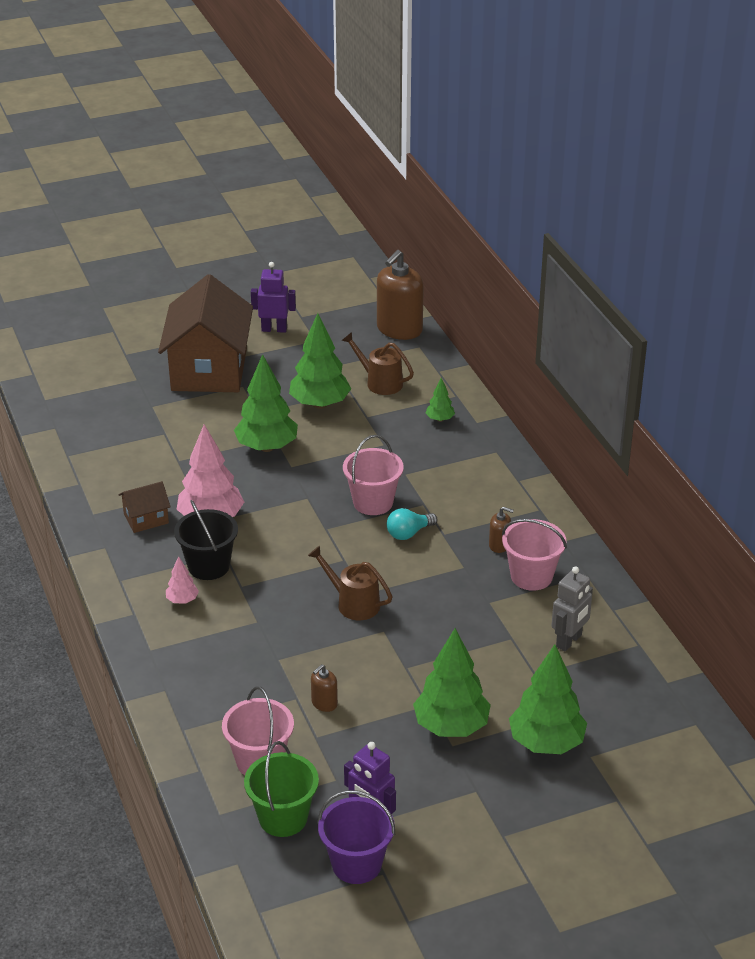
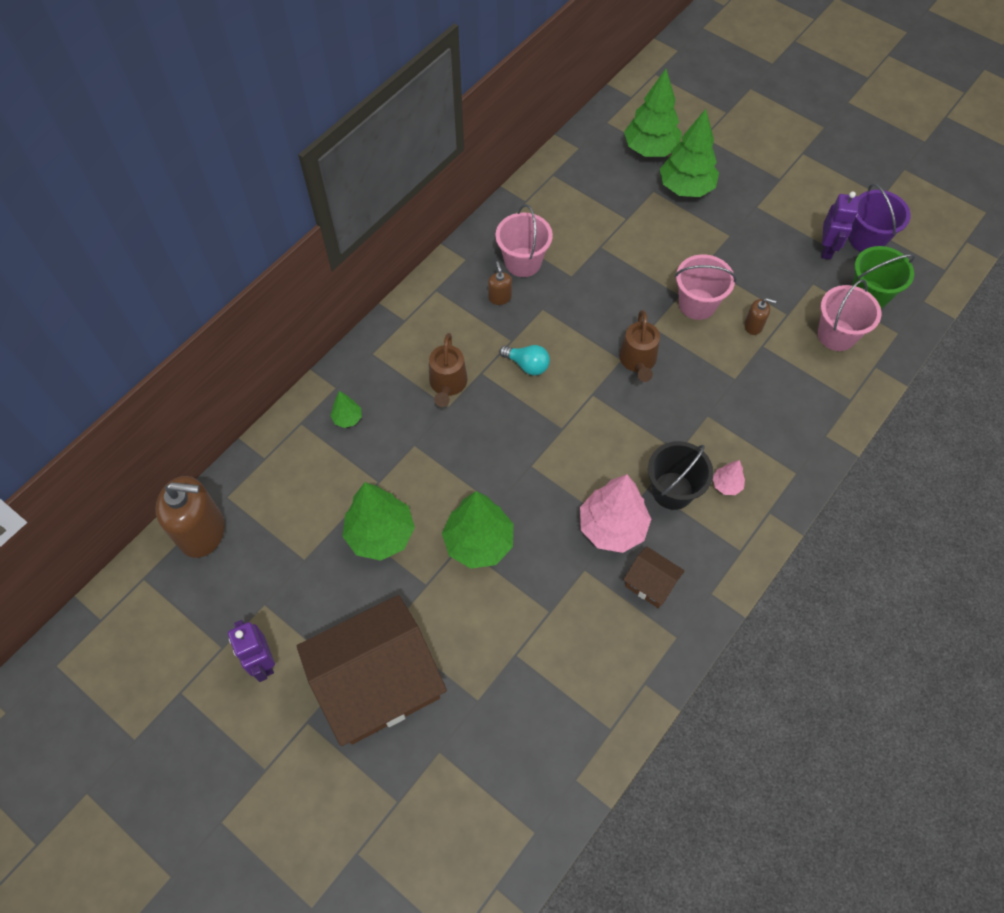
camera: 120 degrees left, 25 degrees up
(373, 502) = (504, 411): pink bucket -> pink bucket (697, 304)
(380, 382) = (312, 499): brown watering can -> brown watering can (447, 384)
(451, 726) = (713, 243): green tree -> green tree (650, 149)
(569, 641) = (578, 213): grey robot -> none

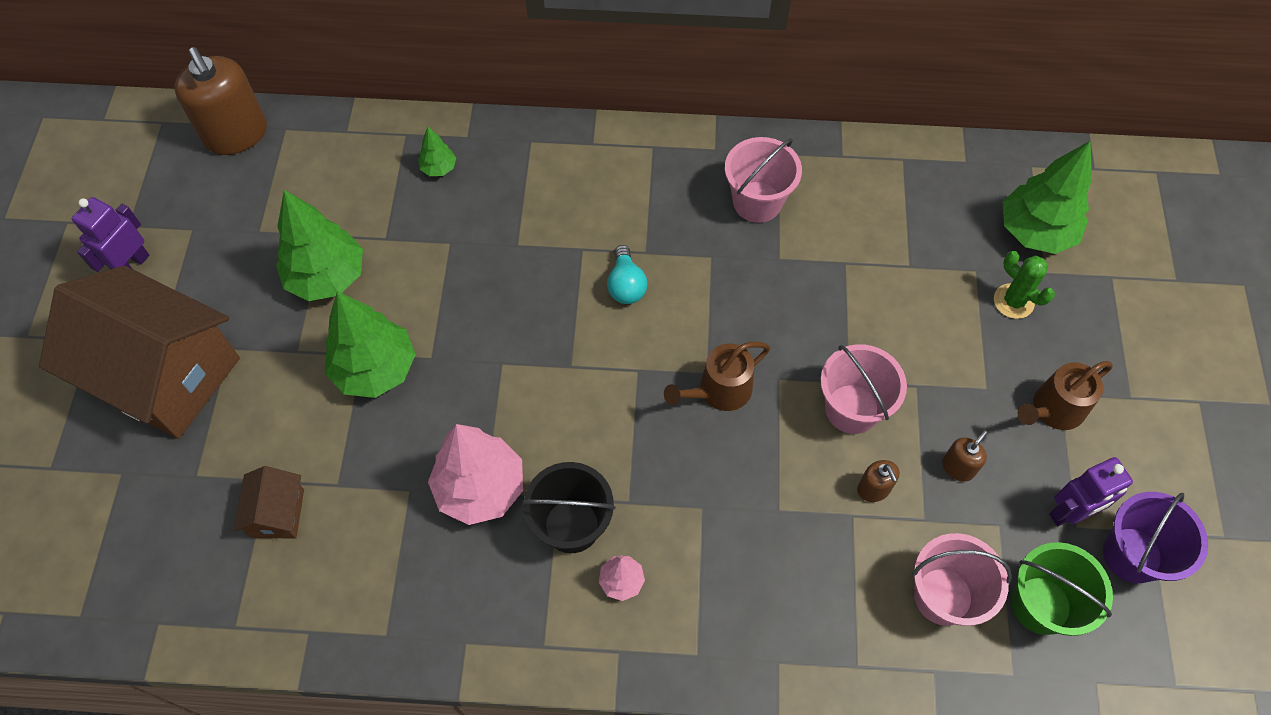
camera: 55 degrees right, 0 degrees up
(447, 384) = (544, 227): brown watering can -> brown watering can (1053, 409)
(500, 297) = (692, 208): brown soap dispenser -> brown soap dispenser (958, 467)
(650, 583) = (435, 569): brown house -> brown house (277, 513)
(686, 188) = (1013, 301): green tree -> green cactus

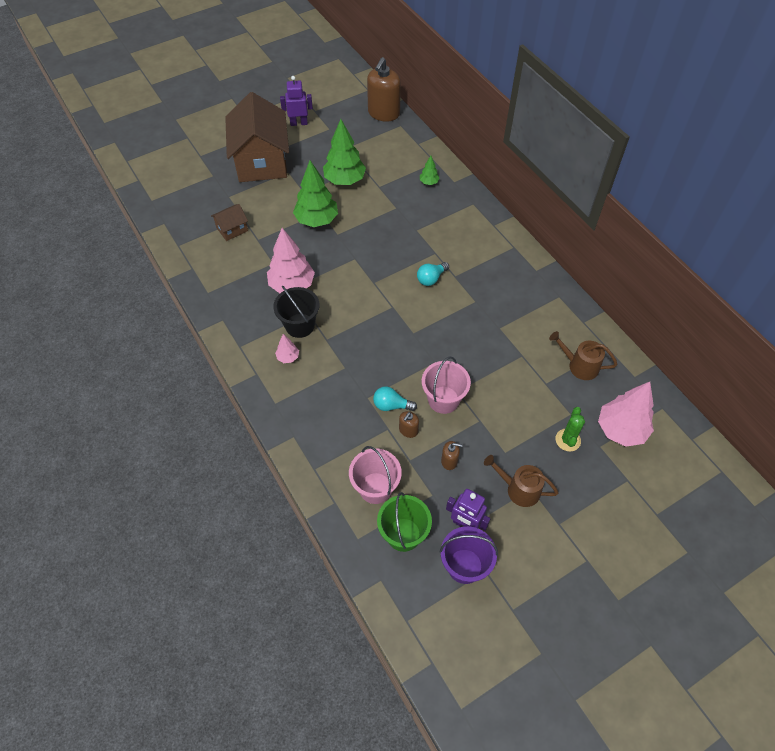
camera: 55 degrees right, 5 degrees down
(719, 391) = (408, 342): brown watering can -> brown watering can (579, 365)
(757, 202) = (522, 302): pink bucket -> none
(815, 484) = (391, 405): none -> turquoise light bulb
(1035, 232) = (621, 430): green tree -> pink tree

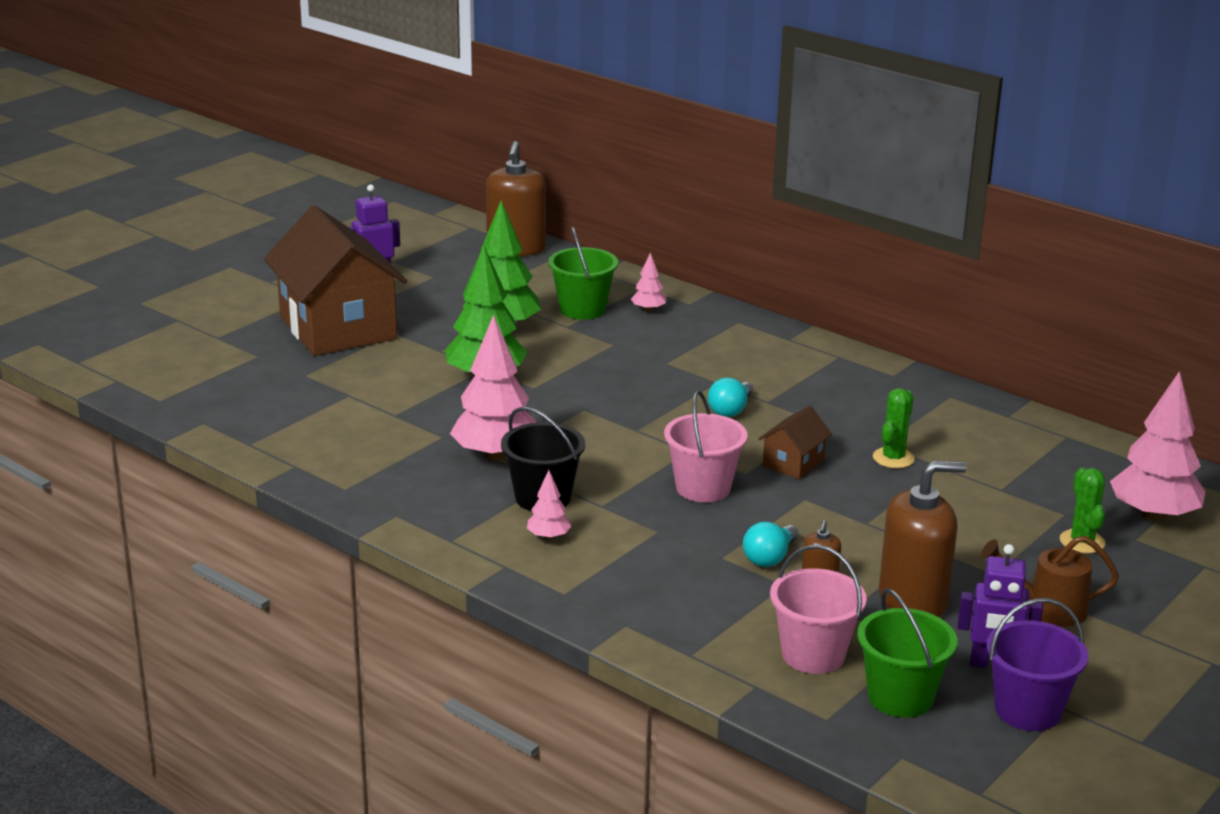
camera: 20 degrees left, 30 degrees down
(232, 229) = (338, 410): brown house -> brown house (793, 463)
(391, 405) = (769, 558): turquoise light bulb -> turquoise light bulb turned 45 degrees counterclockwise
(394, 174) = (582, 309): none -> green bucket
(429, 182) = (648, 310): green tree -> pink tree
(443, 400) = (851, 536): pink bucket -> pink bucket (703, 488)
(449, 461) = (913, 600): brown soap dispenser -> brown soap dispenser, size x2.19
(499, 341) = (893, 458): none -> green cactus
(579, 365) = (1038, 461): brown watering can -> none

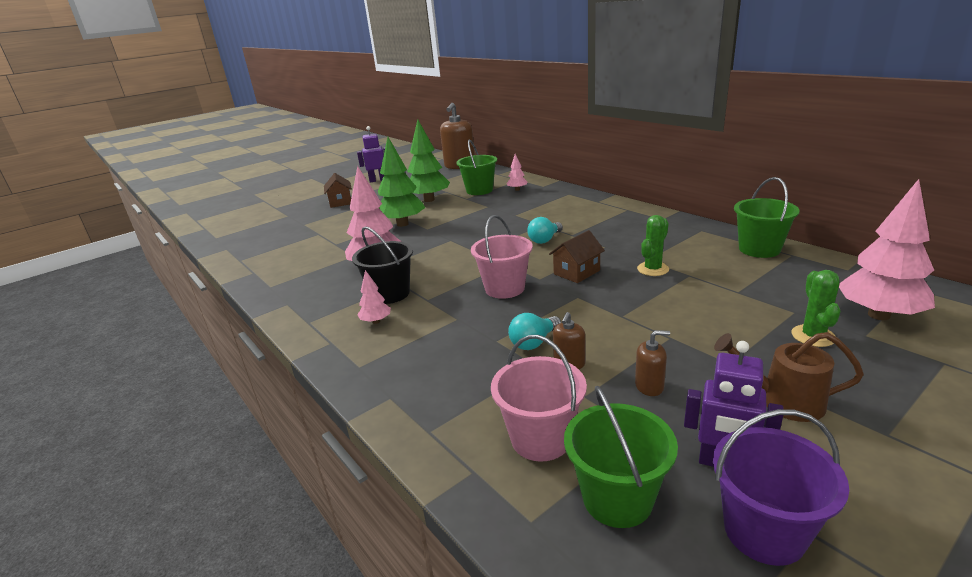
camera: 15 degrees right, 0 degrees up
(338, 328) = (340, 202): brown house -> brown house, size x0.43
(913, 600) = (649, 386): brown soap dispenser -> brown soap dispenser, size x0.46
(1026, 428) = (759, 249): none -> green bucket

